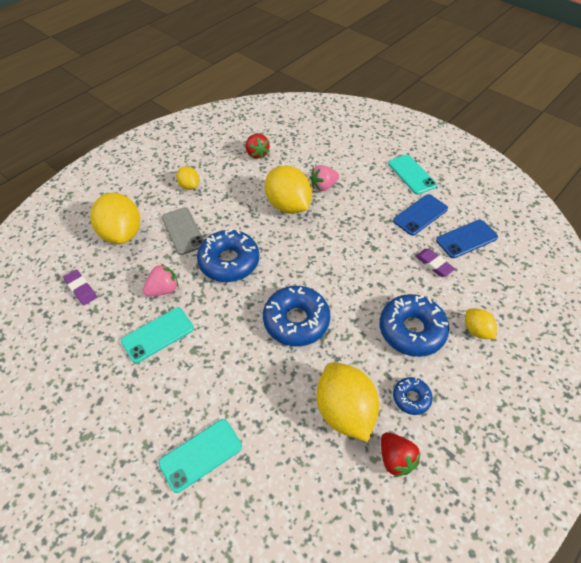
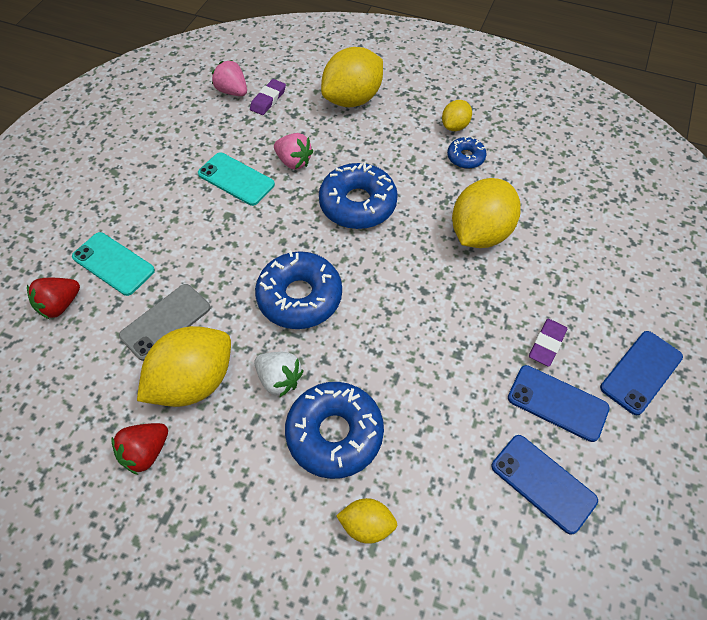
camera: 70 degrees right, 5 degrees up
(183, 231) = (382, 147): grey phone -> grey phone (165, 321)
(257, 153) = (554, 170): red strawberry -> red strawberry (60, 305)
(323, 186) = (540, 262): pink strawberry -> pink strawberry (232, 91)
(361, 352) = (279, 379): none -> white strawberry
(411, 174) = (641, 372): turquoise phone -> blue phone
(411, 398) = (231, 454): blue donut -> blue donut (465, 157)
(434, 264) = (465, 442): purple eraser -> purple eraser (547, 344)
(476, 330) = (367, 525): yellow lemon -> yellow lemon turned 60 degrees clockwise

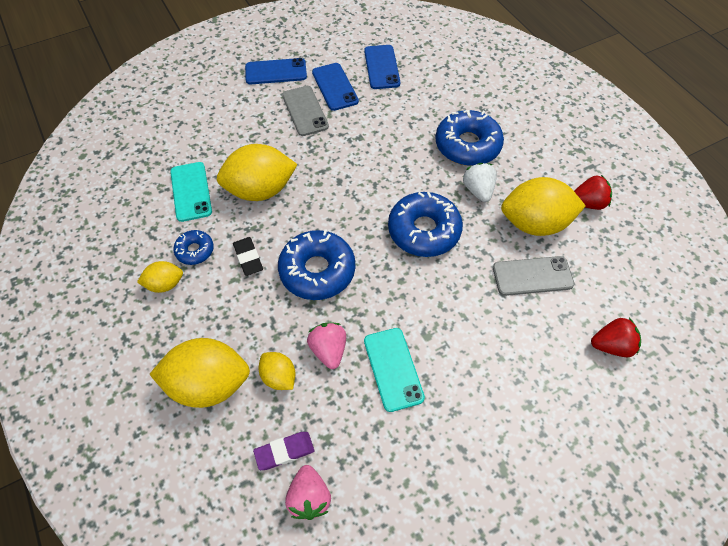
camera: 140 degrees left, 0 degrees up
(113, 264) = (551, 355): turquoise phone -> turquoise phone (191, 191)
(367, 525) = (483, 102): yellow lemon -> yellow lemon (279, 377)
(420, 178) = (248, 258): none -> black eraser
(547, 344) = (305, 111): purple eraser -> grey phone

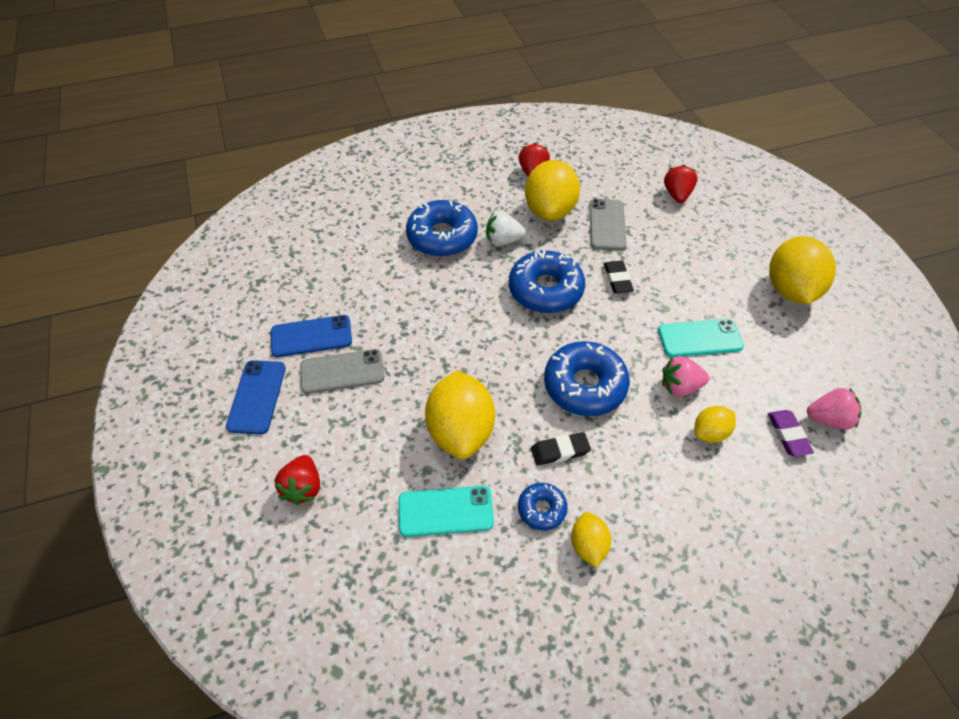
camera: 80 degrees left, 5 degrees down
(206, 112) = (303, 487): none -> red strawberry
(208, 384) = (720, 500): yellow lemon -> yellow lemon (790, 290)
(381, 67) = (296, 287): blue phone -> none
(455, 290) = (617, 279): none -> black eraser

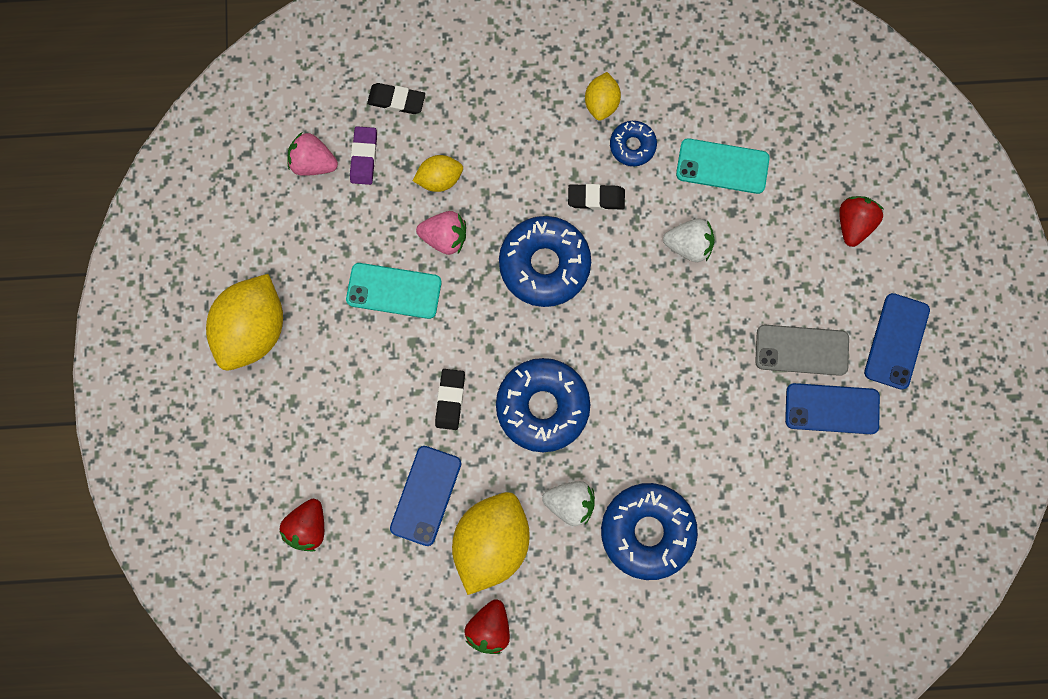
camera: 165 degrees left, 25 degrees up
(461, 431) = (689, 245): yellow lemon -> white strawberry
(607, 225) = (426, 495): grey phone -> blue phone
(790, 495) = (396, 100): none -> black eraser

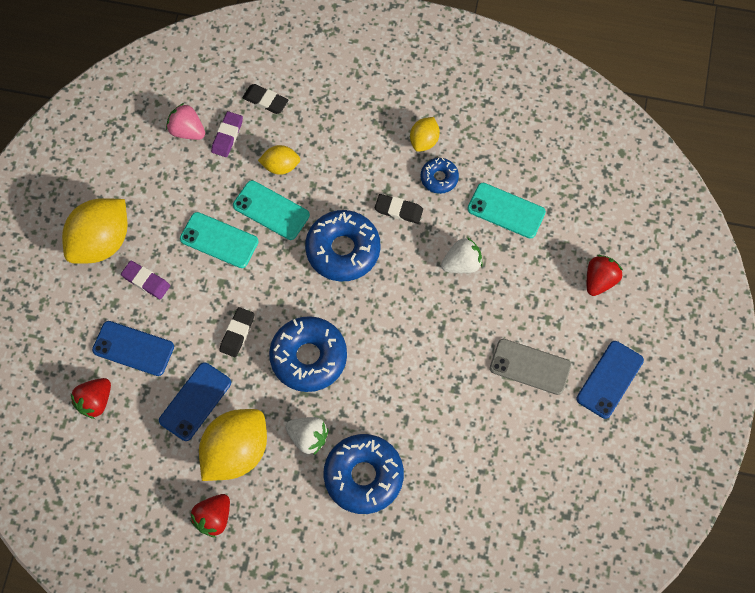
camera: 15 degrees right, 10 degrees down
(322, 364) = (146, 281): none -> purple eraser
(444, 237) = (271, 210): pink strawberry -> turquoise phone
(689, 245) = (462, 263): white strawberry -> white strawberry turned 45 degrees counterclockwise
(832, 409) = (542, 419): blue phone -> blue phone (133, 348)

